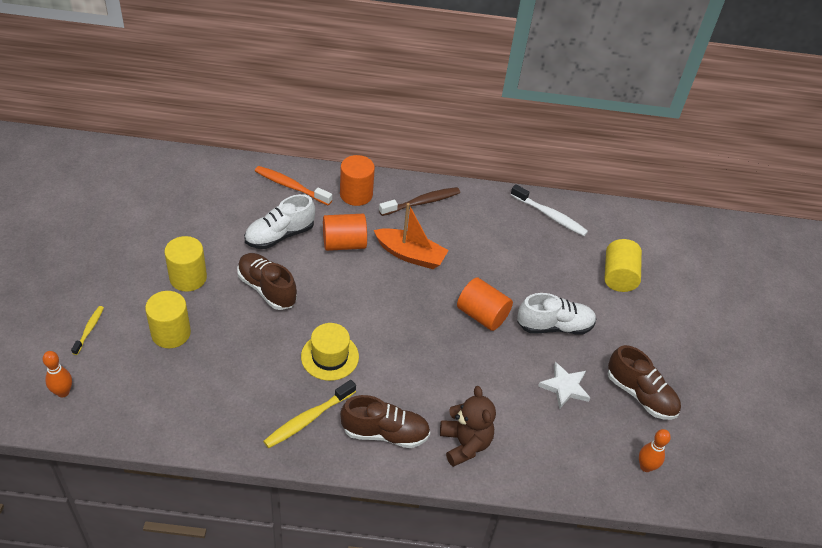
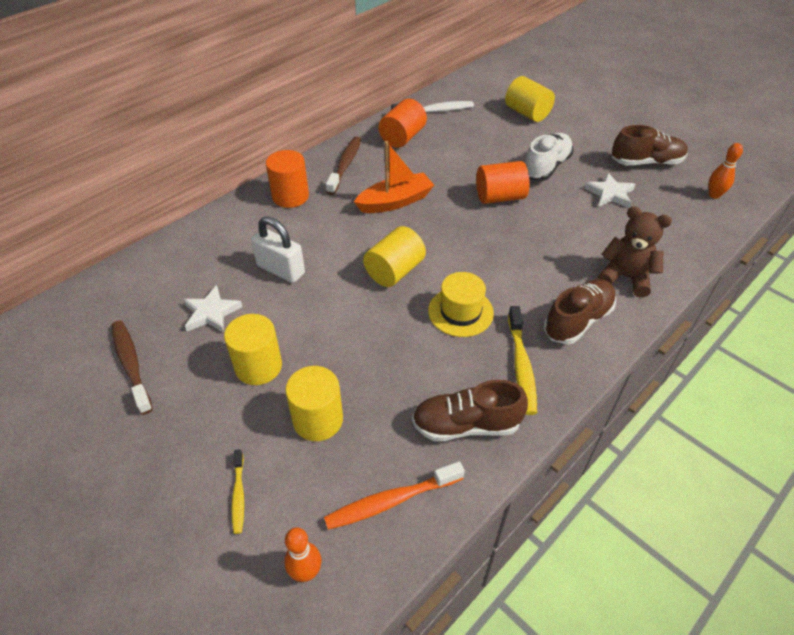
camera: 45 degrees left, 0 degrees up
(89, 329) = (238, 495): yellow toothbrush -> yellow toothbrush turned 150 degrees counterclockwise
(140, 218) = (131, 364): none -> brown toothbrush
(211, 226) = (211, 313): none -> white star
(267, 289) = (336, 313): brown shoe -> brown shoe (466, 425)
(279, 235) = (281, 269): white shoe -> white padlock
(290, 186) = (229, 231): orange toothbrush -> orange toothbrush (391, 501)
(336, 296) = (394, 271): none -> yellow cylinder
(344, 243) = (339, 233): orange cylinder -> orange cylinder (402, 137)

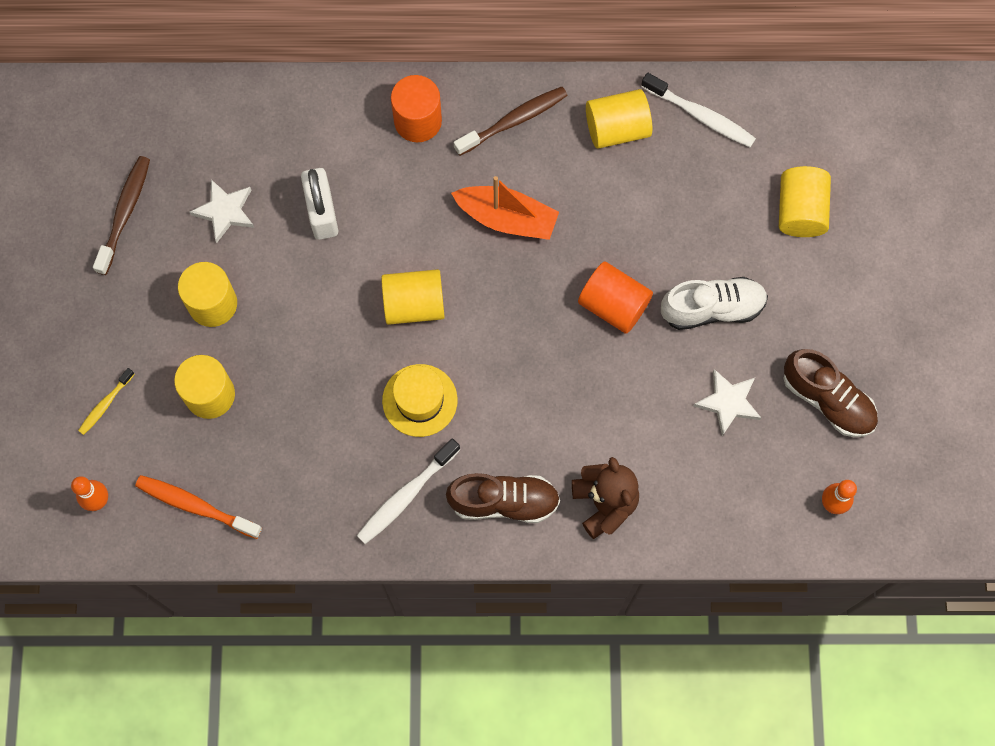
camera: 45 degrees right, 25 degrees up
(402, 137) = (617, 129): orange cylinder -> yellow cylinder
(466, 425) = (307, 502): brown shoe -> none
(521, 366) = (406, 496): yellow toothbrush -> white toothbrush

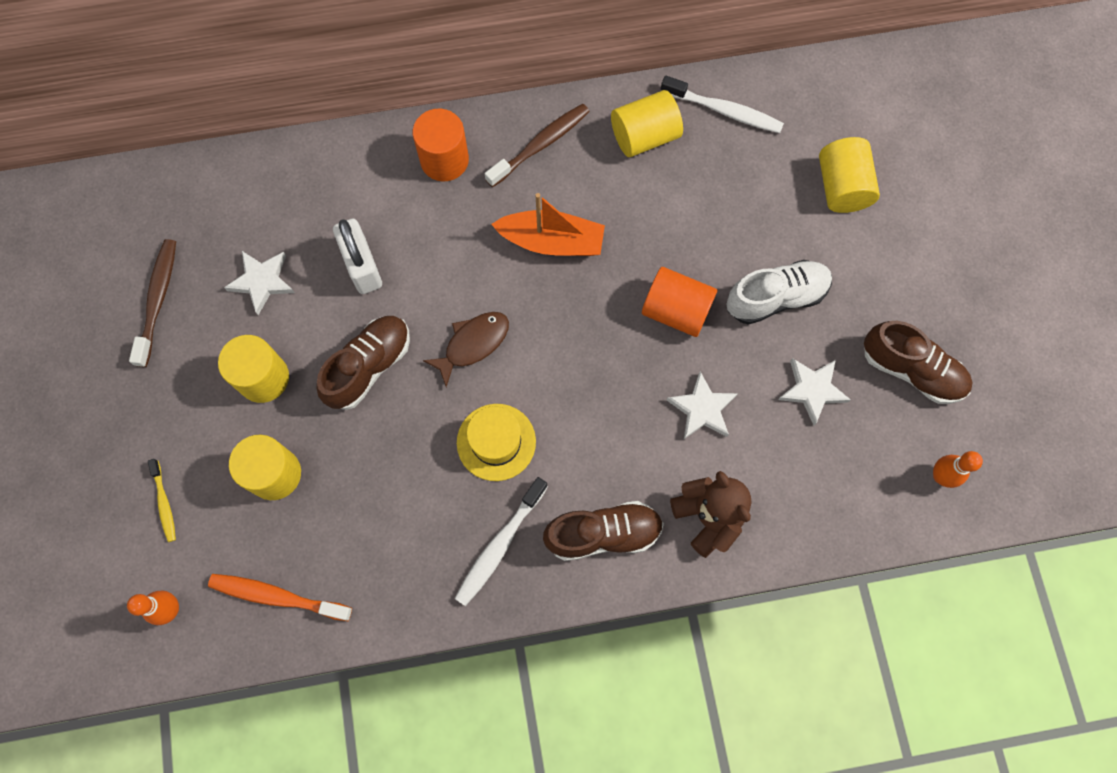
camera: 10 degrees left, 0 degrees up
(105, 404) = (164, 503): yellow toothbrush -> yellow toothbrush turned 45 degrees counterclockwise
(313, 309) = (369, 366): none -> brown shoe
(414, 304) = (473, 344): yellow cylinder -> brown fish
(619, 402) = (702, 409): none -> white star

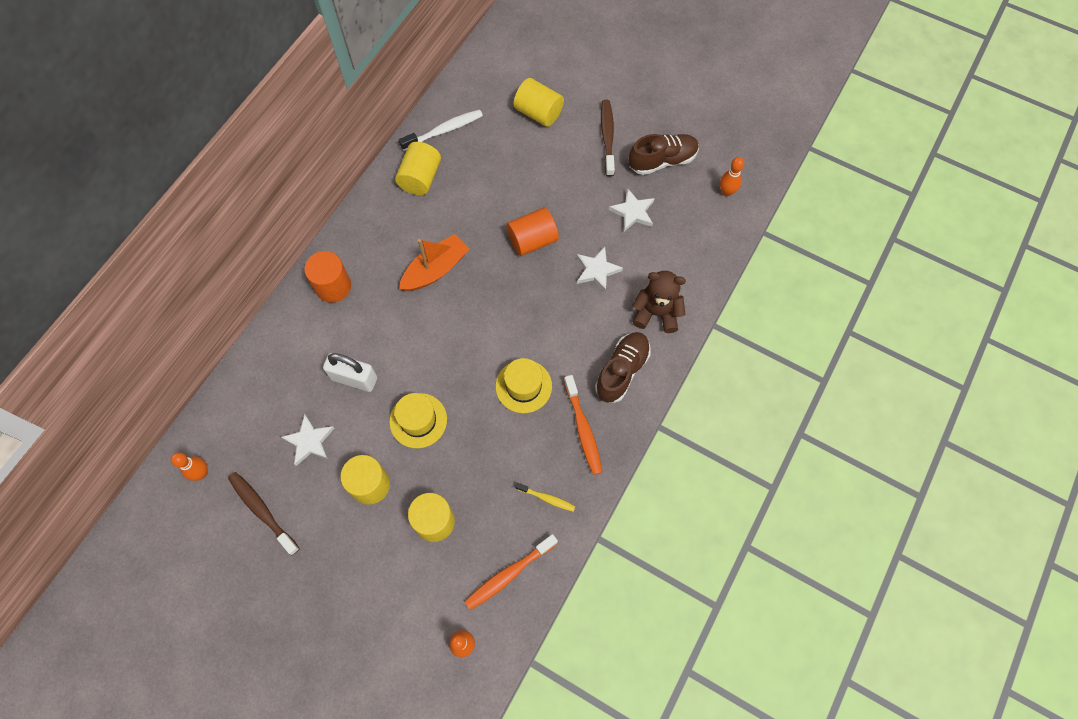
camera: 50 degrees left, 5 degrees down
(152, 212) = (201, 473): none -> orange bowling pin
(164, 503) = (395, 601): yellow toothbrush -> yellow toothbrush (547, 498)
(369, 366) = (418, 420): brown shoe -> yellow hat
(473, 344) = (456, 355): brown fish -> none
(499, 545) = (583, 429): white toothbrush -> orange toothbrush
(541, 144) = (374, 231): brown toothbrush -> brown toothbrush (607, 137)
(776, 298) = (569, 189): white shoe -> none

